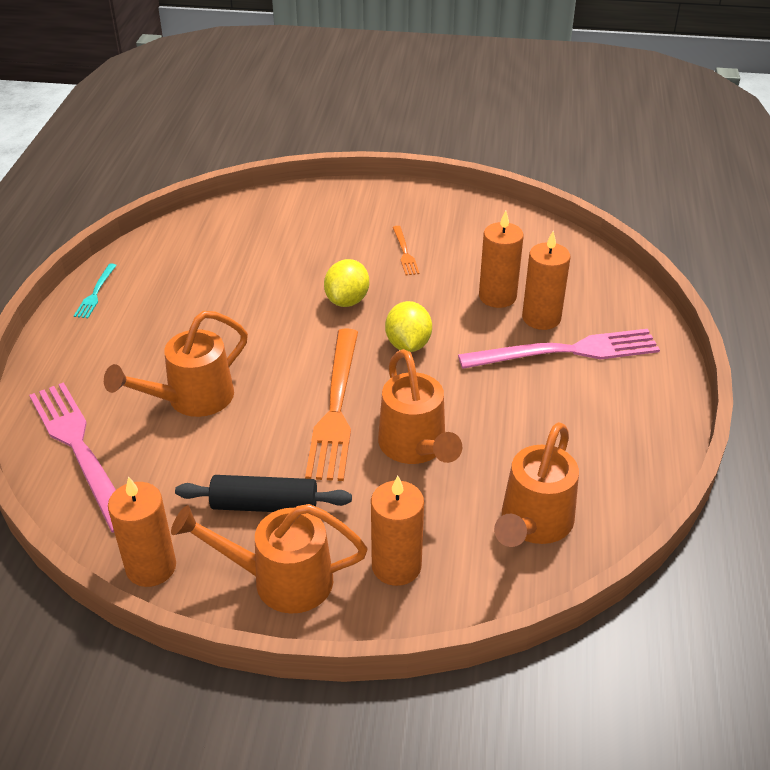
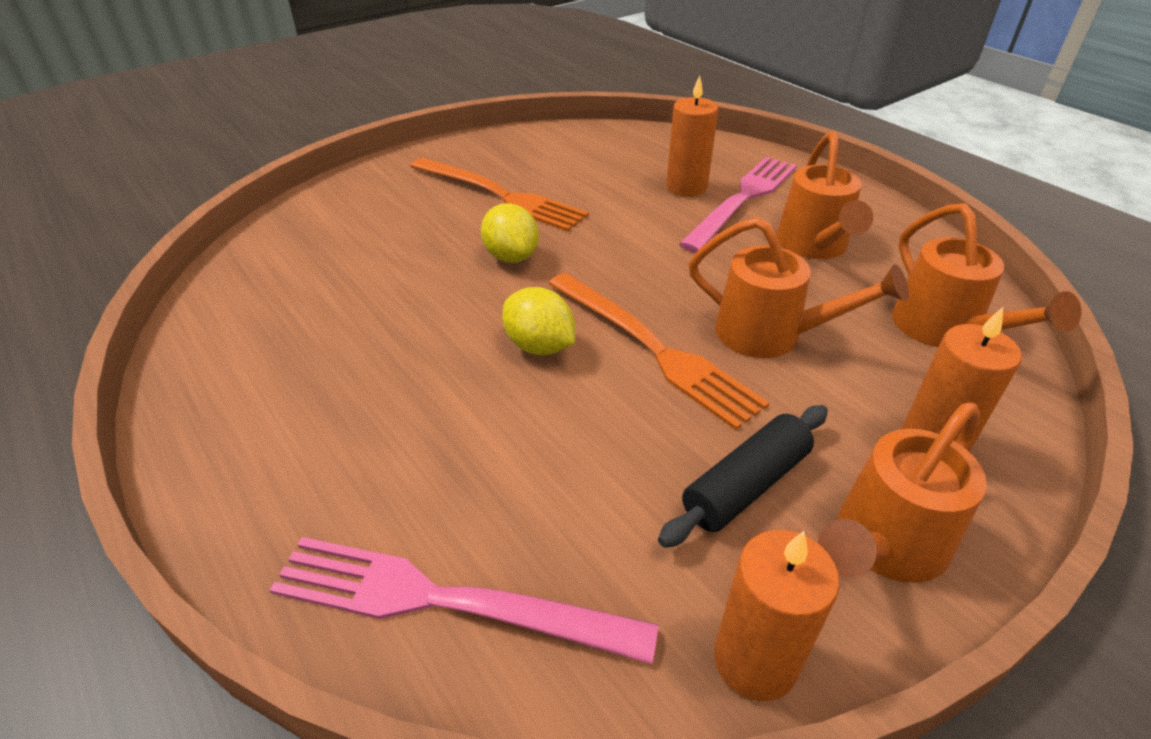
camera: 45 degrees left, 0 degrees up
(95, 293) = (193, 408): turquoise fork -> none
(191, 399) = (499, 440): orange watering can -> orange watering can (814, 246)
(404, 252) = (500, 195): orange fork -> orange fork, size x2.17
(408, 344) = (623, 261): yellow lemon -> yellow lemon (539, 346)
(497, 296) = (630, 189): orange candle -> none

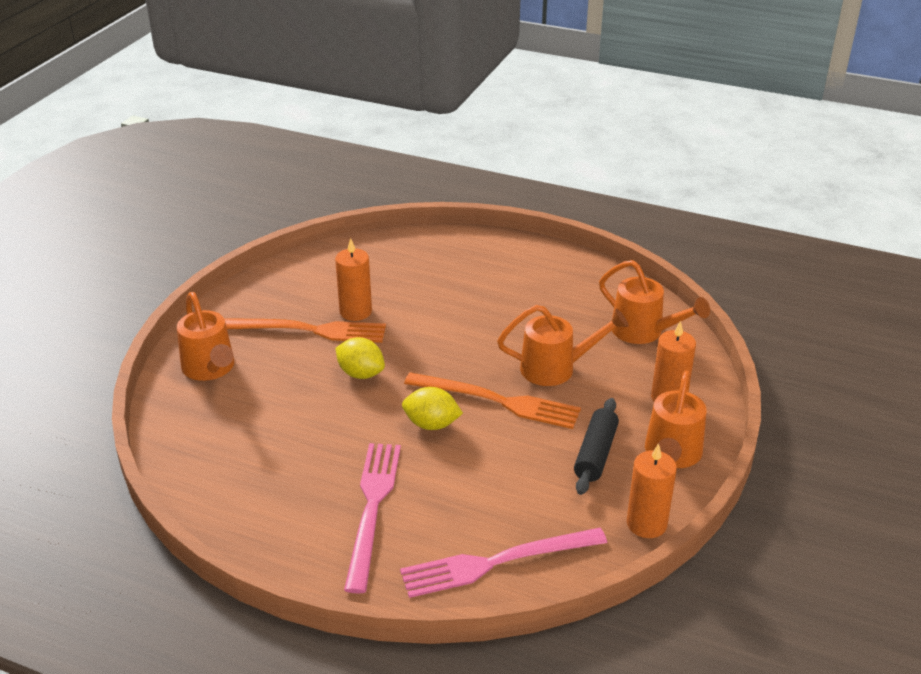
camera: 30 degrees left, 5 degrees down
(686, 187) = (434, 281): orange candle -> orange candle (355, 311)
(743, 199) = (478, 279): pink fork -> pink fork (372, 508)
(814, 246) = (543, 300): orange watering can -> orange watering can (210, 369)

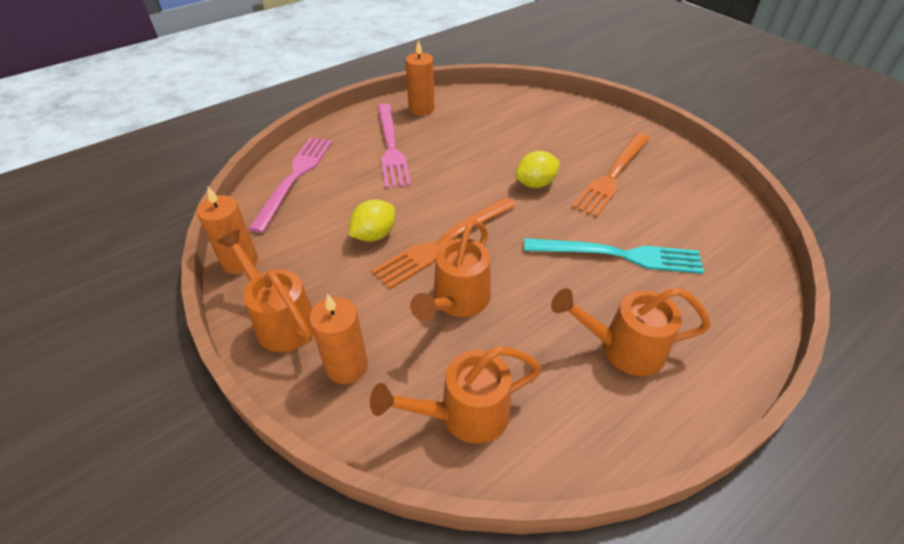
camera: 120 degrees right, 10 degrees up
(210, 369) = (588, 123): orange watering can -> orange watering can (623, 348)
(355, 311) = (628, 207): orange candle -> orange candle (421, 109)
(372, 508) = (391, 147): pink fork -> pink fork turned 45 degrees clockwise
(427, 304) = (618, 255): none -> turquoise fork
(431, 424) = (446, 197): yellow lemon -> yellow lemon (374, 235)
(595, 454) = (332, 271): black rolling pin -> none

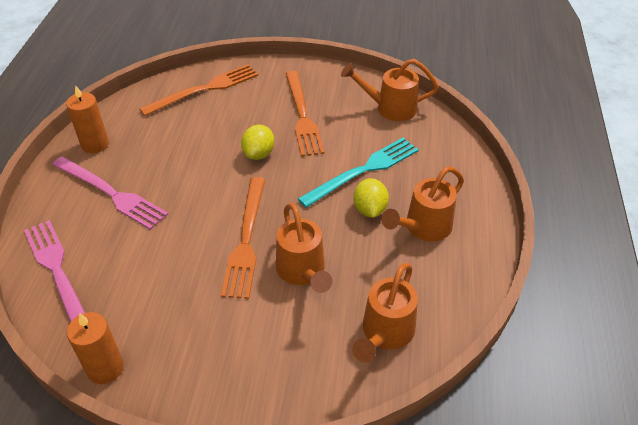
camera: 45 degrees left, 0 degrees up
(281, 320) = (199, 378): orange watering can -> orange watering can (390, 108)
(347, 366) = (284, 367): orange candle -> none
(374, 235) = (188, 270): yellow lemon -> yellow lemon (370, 209)
(549, 112) = (204, 89): none -> orange fork

